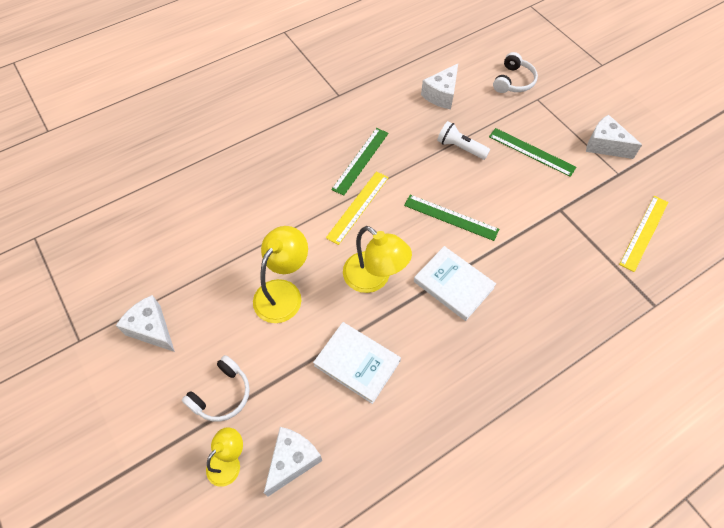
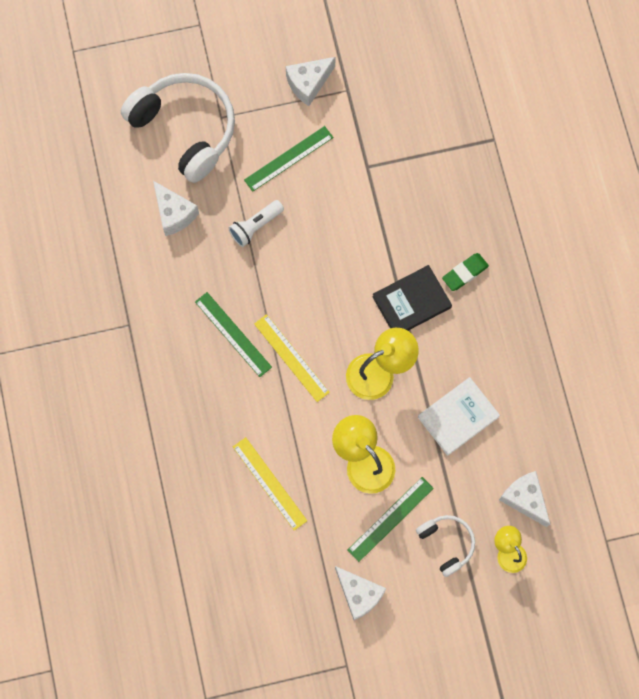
camera: 70 degrees left, 15 degrees up
(152, 329) = (359, 594): white cheese -> white cheese turned 105 degrees counterclockwise
(451, 217) = (337, 273): green ruler -> green ruler (390, 519)
(453, 284) = (411, 302): white book -> black book
(506, 322) = (465, 273): none -> green eraser
(513, 81) = (185, 129): white headphones -> white headphones, size x1.99
(644, 232) = (420, 105): yellow ruler -> yellow ruler (269, 483)

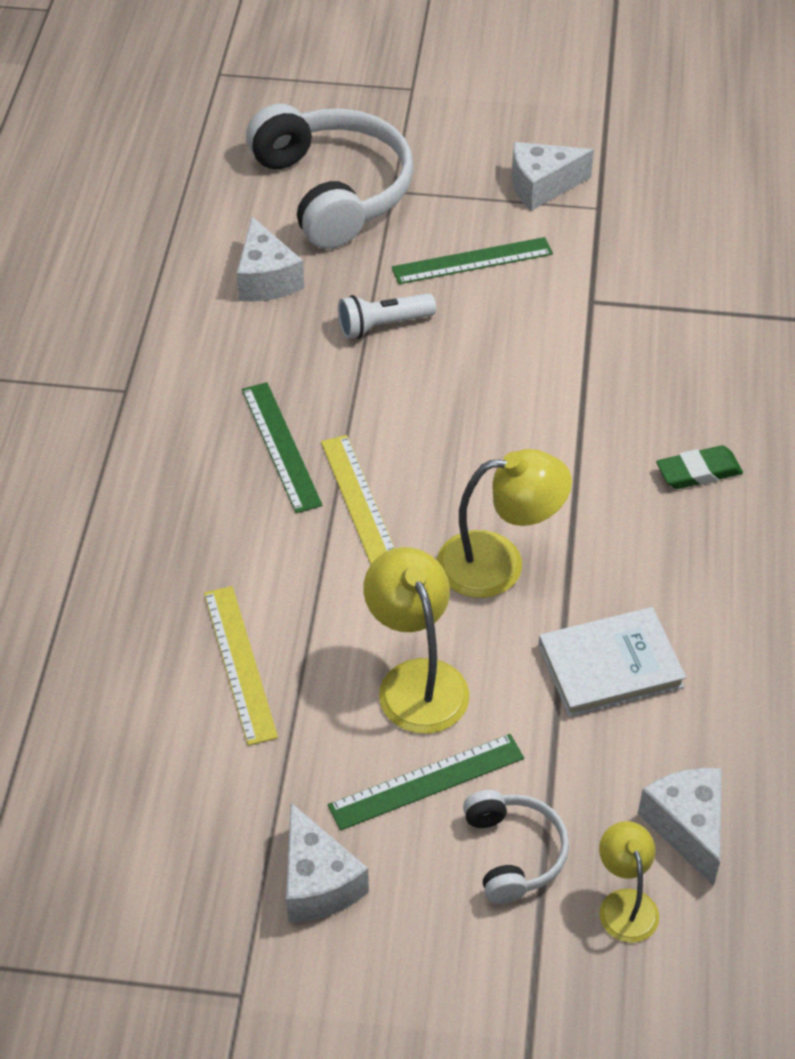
camera: 20 degrees right, 25 degrees down
(411, 302) = (593, 485): black book -> none

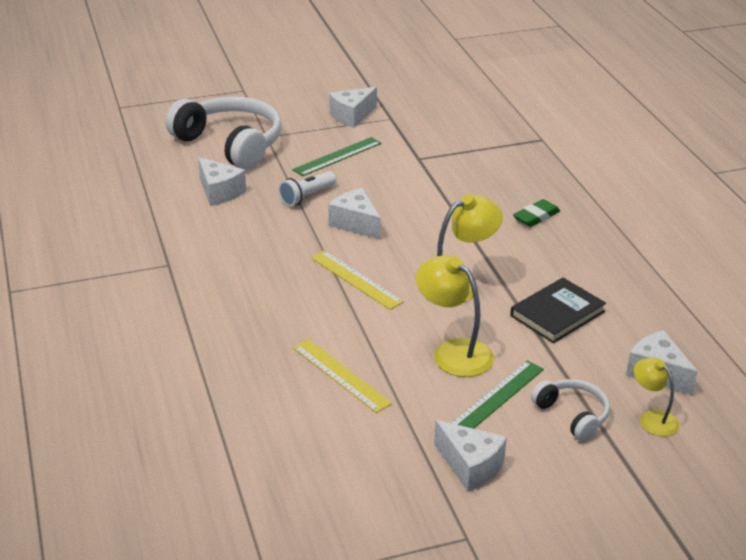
camera: 25 degrees left, 15 degrees down
(281, 446) = (287, 266): green ruler -> none
(421, 399) = (355, 224): none -> white cheese
(610, 666) = (557, 313): white book -> black book

